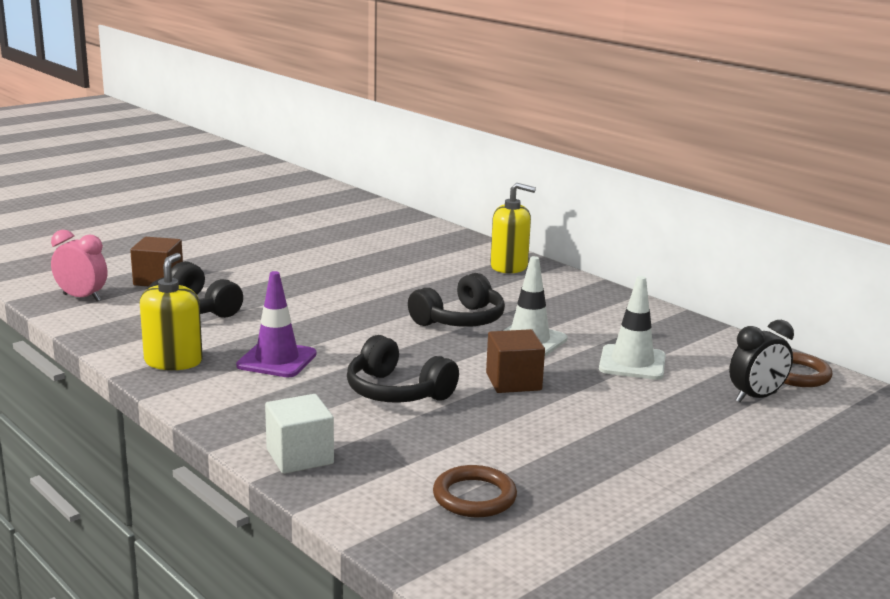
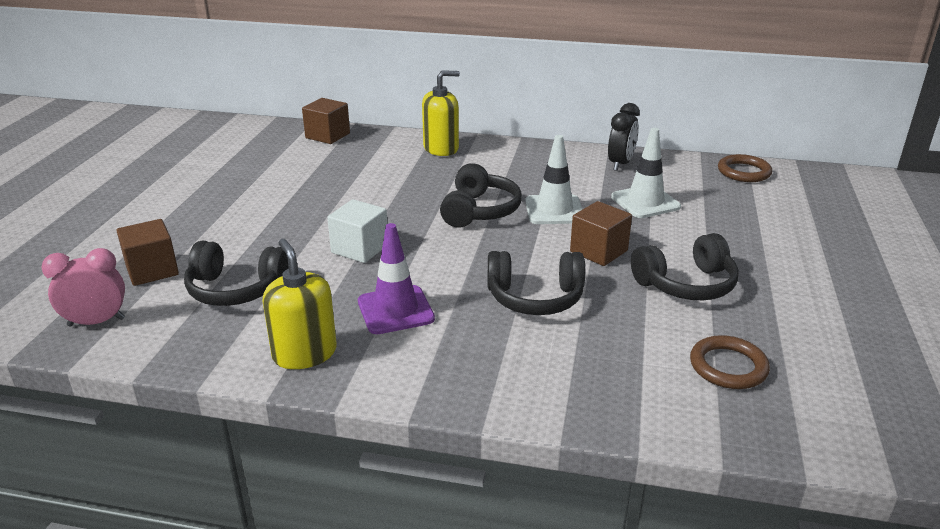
camera: 35 degrees left, 10 degrees up
(300, 456) = (560, 397): white cube -> white cube (360, 249)
(426, 231) = (327, 136): none -> brown cube
(550, 432) = (686, 284): none -> black headphones
(756, 397) = (751, 199): black clock -> black clock (620, 164)

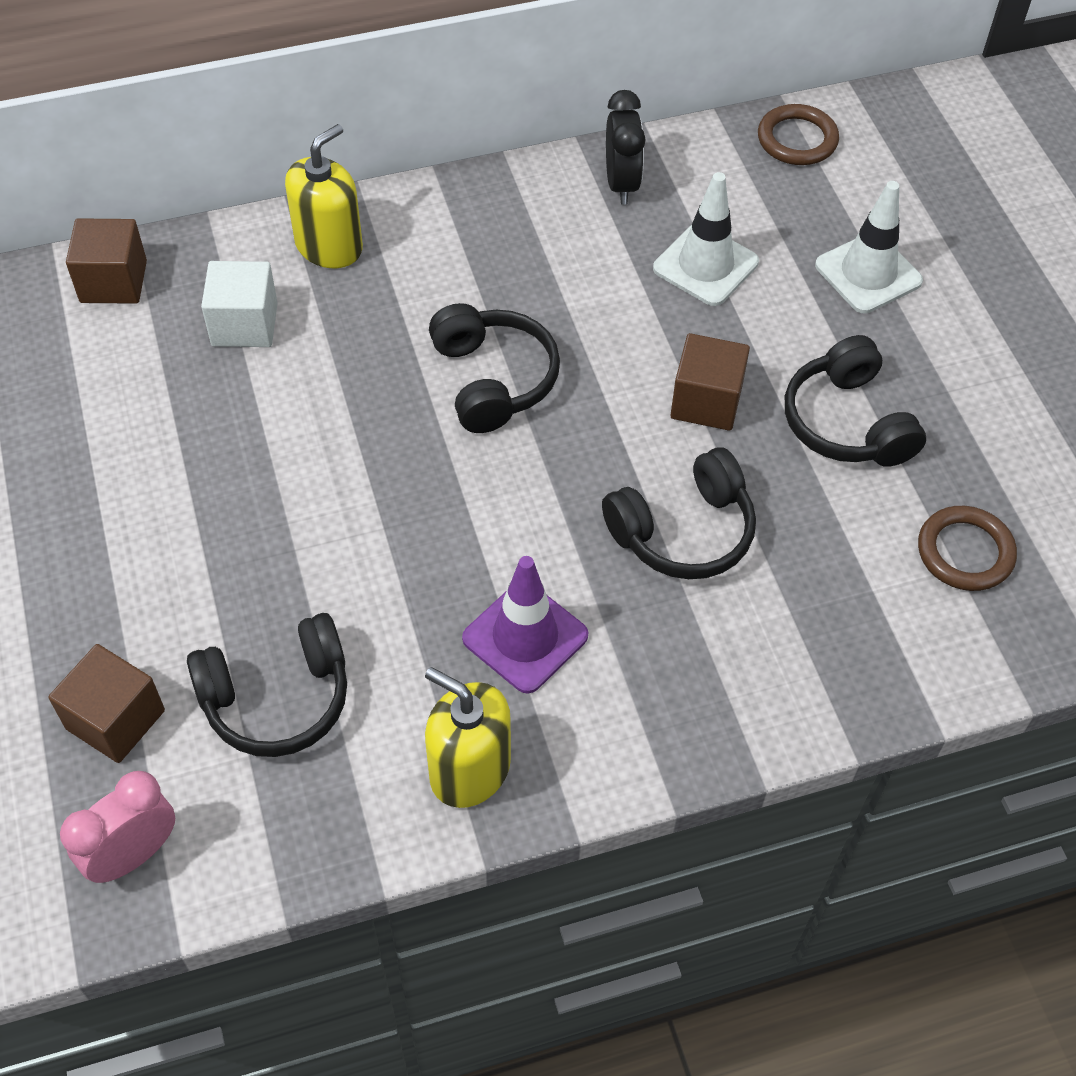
camera: 30 degrees left, 25 degrees up
(360, 249) = (384, 537): white cube -> white cube (244, 324)
(554, 210) = (595, 335): white traffic cone -> white traffic cone (868, 273)
(686, 284) = (847, 422): black headphones -> black headphones turned 120 degrees clockwise

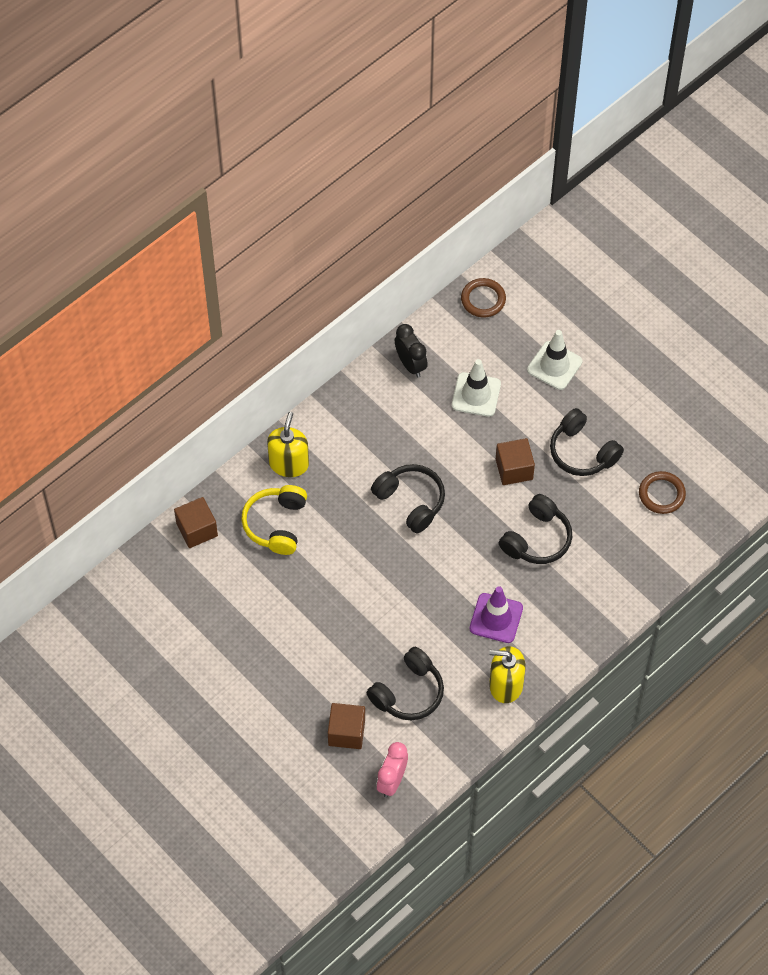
camera: 25 degrees left, 5 degrees up
(244, 324) = (276, 524): white cube -> yellow headphones

